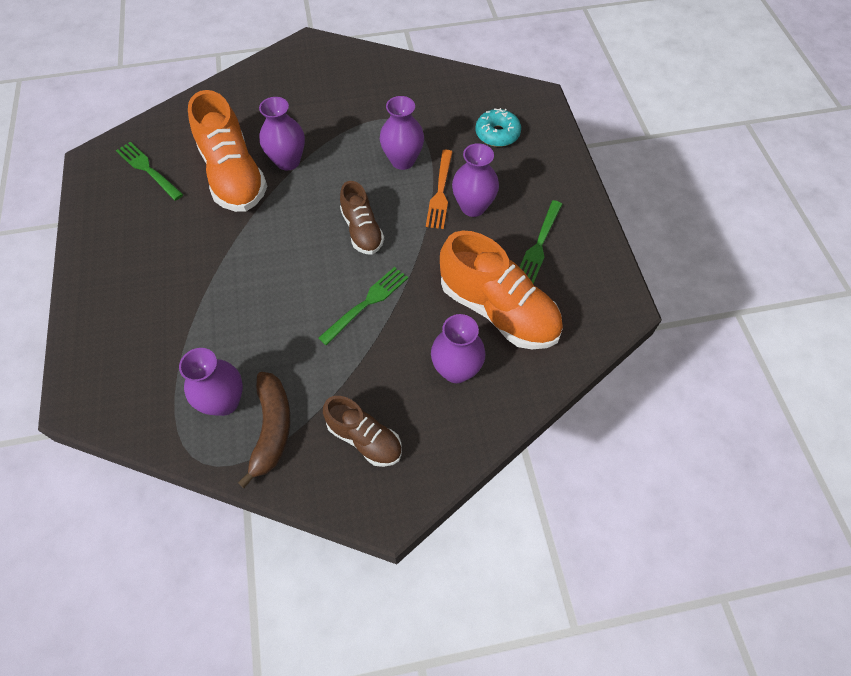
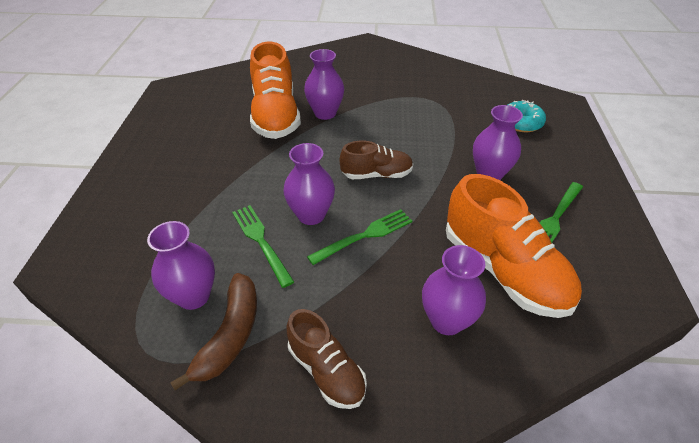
camera: 15 degrees right, 15 degrees down
(148, 170) = (208, 101): green fork -> green fork (261, 241)
(362, 230) = (376, 174): brown shoe -> brown shoe turned 90 degrees counterclockwise
(402, 160) = (427, 128): purple vase -> purple vase (311, 215)
(440, 192) = (459, 157): orange fork -> none

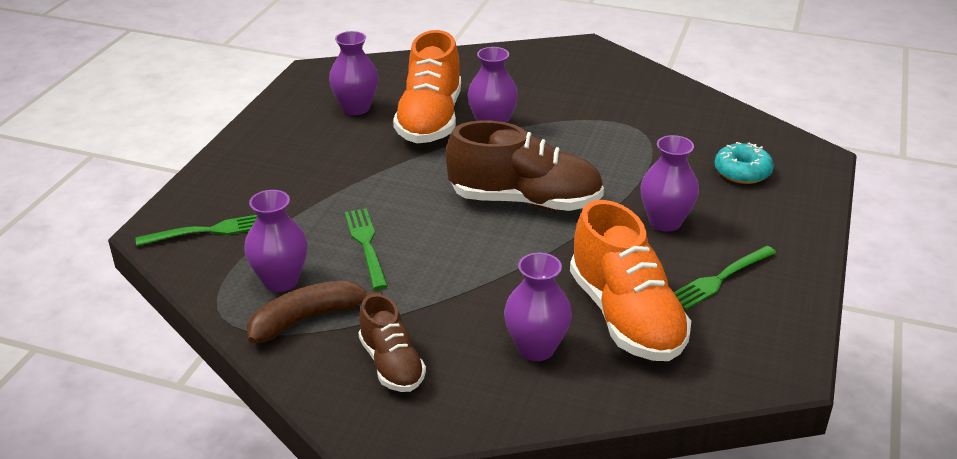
camera: 15 degrees right, 10 degrees down
(230, 334) = (307, 319): brown banana -> brown banana turned 150 degrees counterclockwise
(311, 215) = (431, 229): purple vase -> purple vase (356, 108)
(364, 236) = (482, 259): green fork -> green fork (209, 231)
(376, 174) = (525, 201): brown shoe -> brown shoe, size x1.74

